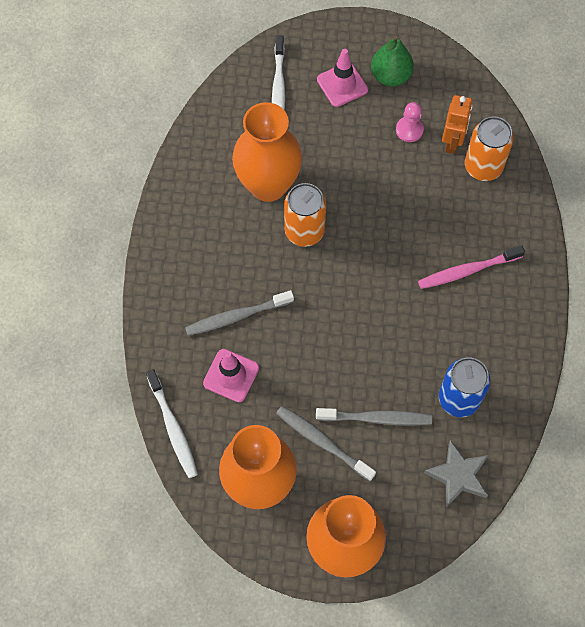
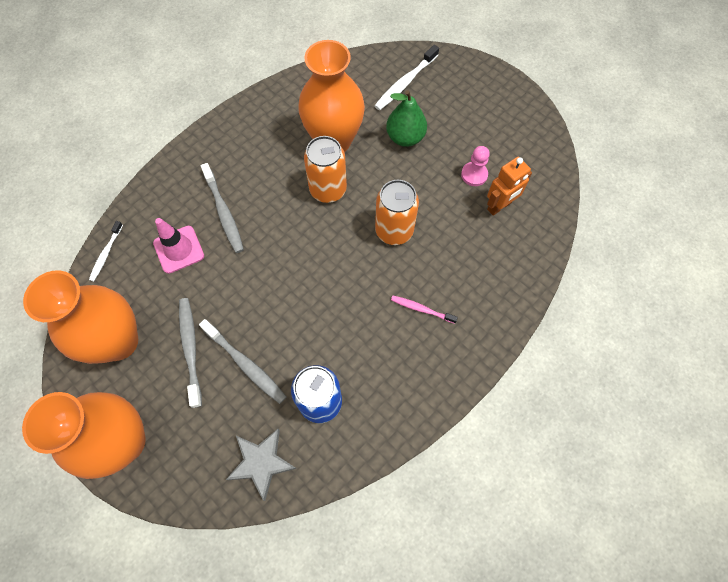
camera: 40 degrees right, 0 degrees up
(173, 427) = (106, 254): white toothbrush -> white toothbrush, size x0.62
(237, 316) = (224, 212): grey toothbrush -> grey toothbrush turned 135 degrees counterclockwise
(342, 84) = (453, 110): pink traffic cone -> none
(390, 76) = (495, 128): green pear -> green pear (405, 137)
(467, 271) = (421, 309): pink toothbrush -> pink toothbrush, size x0.62
(483, 167) = (507, 241): orange can -> orange can (394, 231)

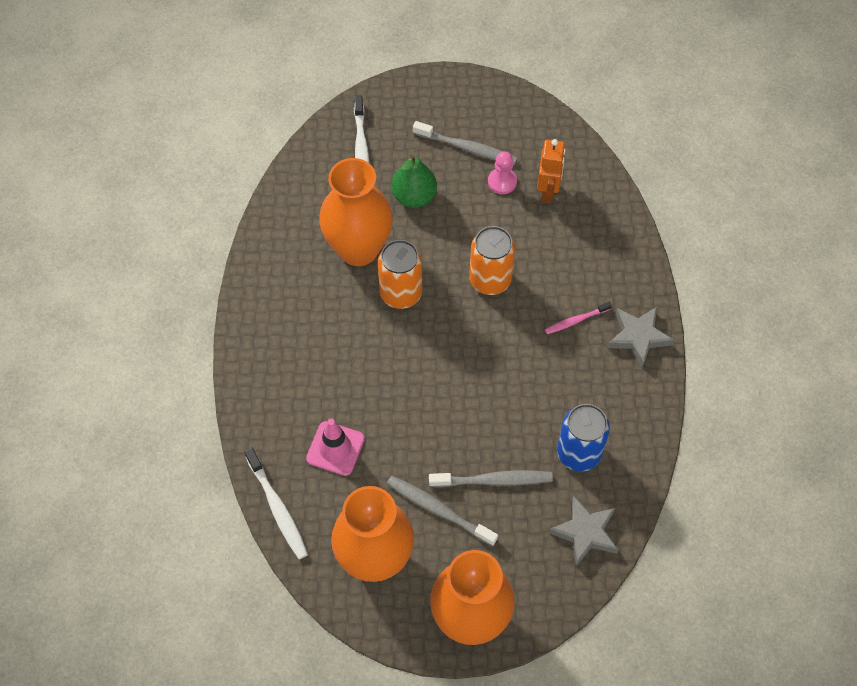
camera: 45 degrees left, 5 degrees down
(106, 254) = (277, 508): white toothbrush -> white toothbrush, size x1.62
(224, 212) = (336, 387): grey toothbrush -> grey toothbrush (467, 148)
(453, 361) = (638, 337): none -> grey star

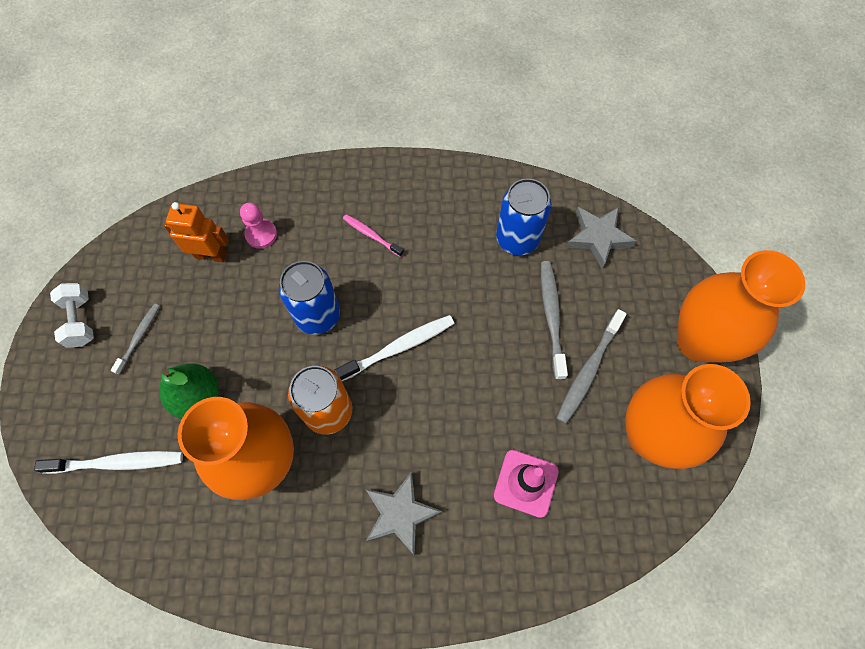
camera: 90 degrees left, 5 degrees up
(277, 508) = (603, 549): white toothbrush -> white toothbrush (399, 347)
(467, 148) = (139, 337): grey toothbrush -> grey toothbrush, size x0.62
(481, 104) = (80, 321): none -> white dumbbell
(490, 280) = (318, 315): orange can -> blue can
(502, 182) = (192, 301): pink pawn -> pink pawn (261, 234)
(576, 320) = (371, 235): pink toothbrush -> pink toothbrush turned 150 degrees clockwise
(638, 337) = (392, 182): grey star -> grey star (400, 514)

